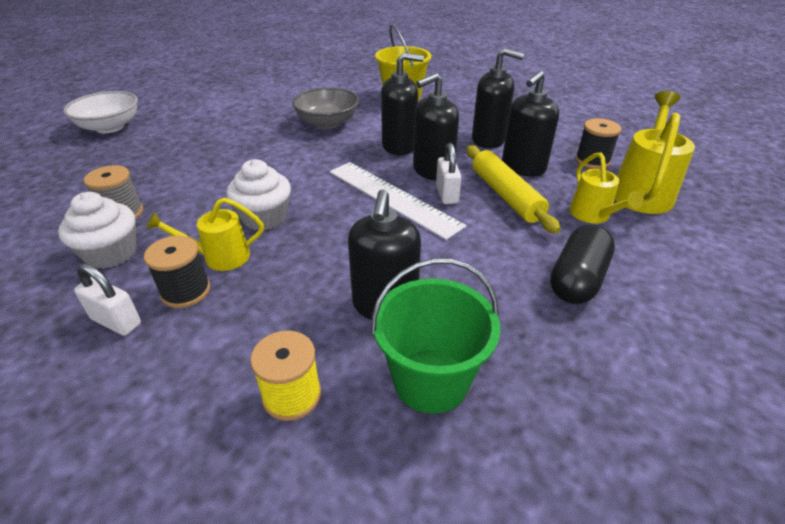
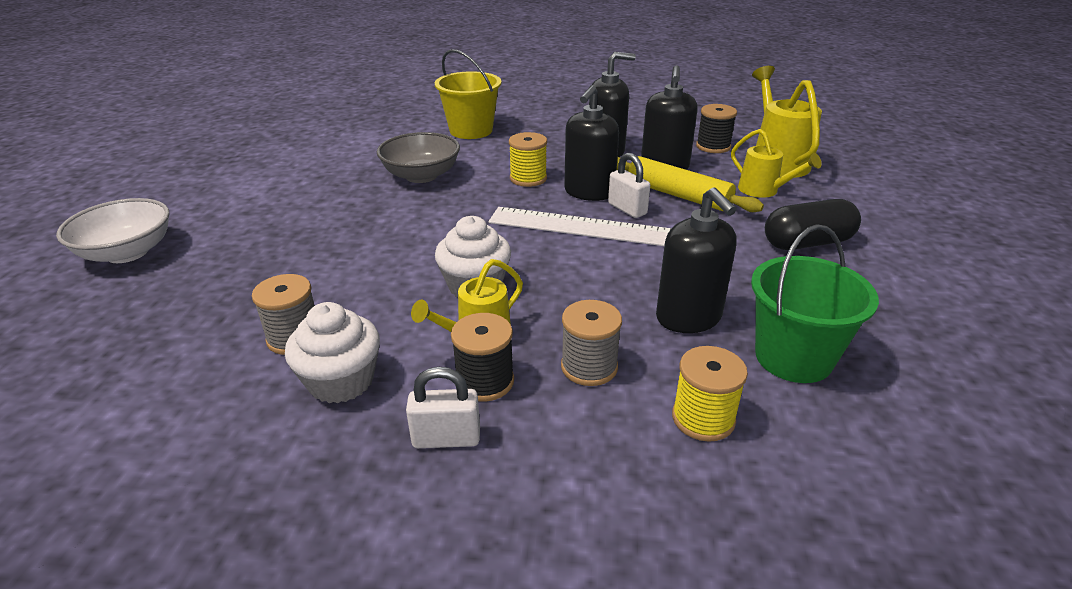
camera: 30 degrees left, 5 degrees down
(263, 312) = (589, 367): none -> grey spool
(399, 146) = (528, 178): black soap dispenser -> yellow spool
(577, 279) = (807, 243): black capsule -> black capsule turned 75 degrees clockwise

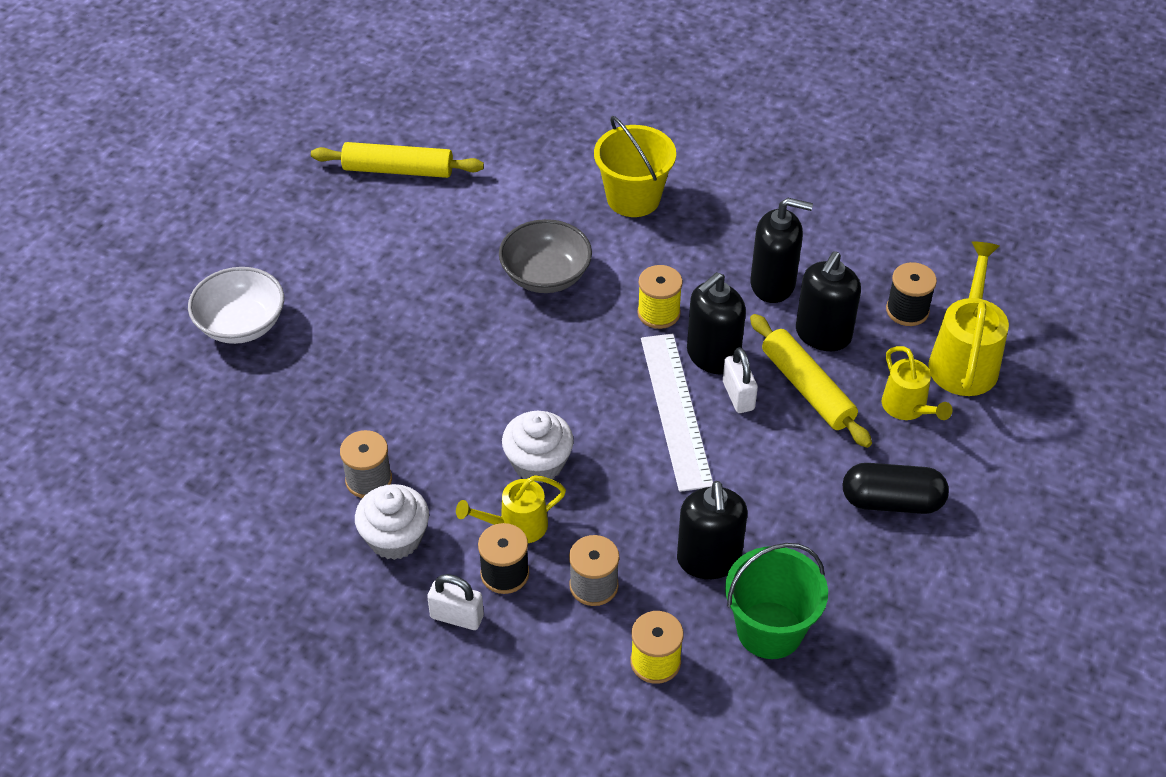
camera: 20 degrees right, 15 degrees up
(270, 145) = (398, 170): none -> yellow rolling pin
(581, 227) = (676, 410): white ruler -> white ruler turned 45 degrees clockwise

